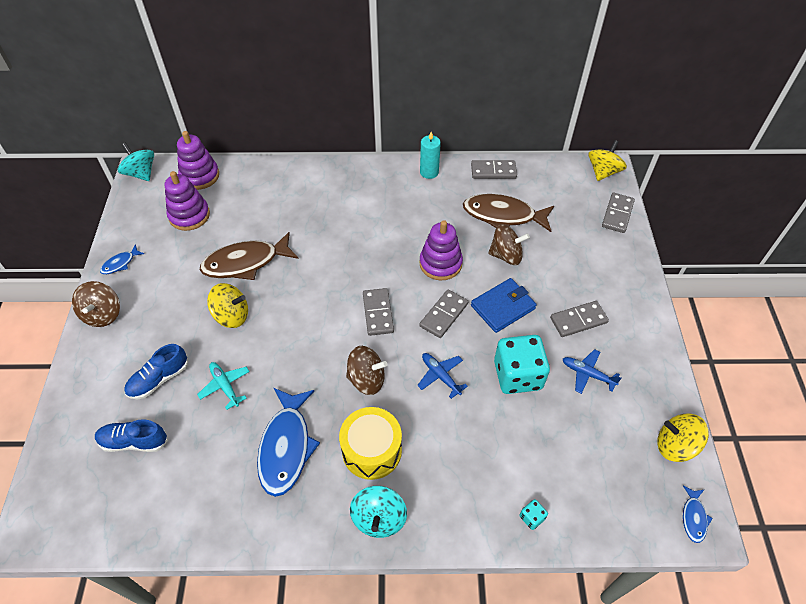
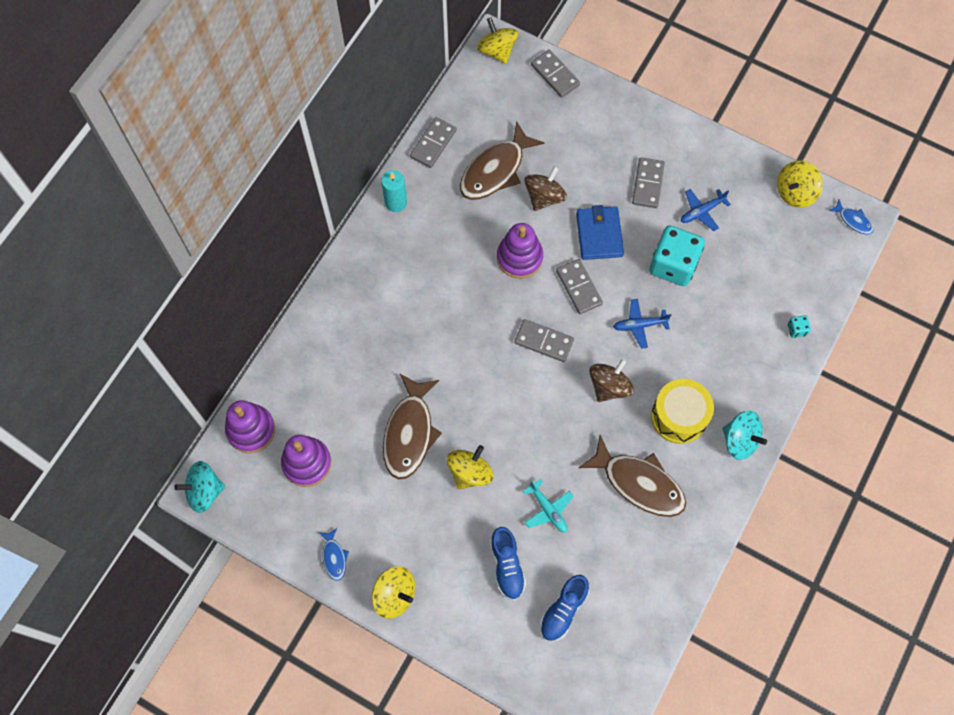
camera: 60 degrees left, 15 degrees up
(103, 314) = (395, 595): brown spinning top -> yellow spinning top
(225, 386) = (548, 509): turquoise plane -> turquoise plane turned 120 degrees counterclockwise
(286, 447) = (639, 483): blue fish -> brown fish

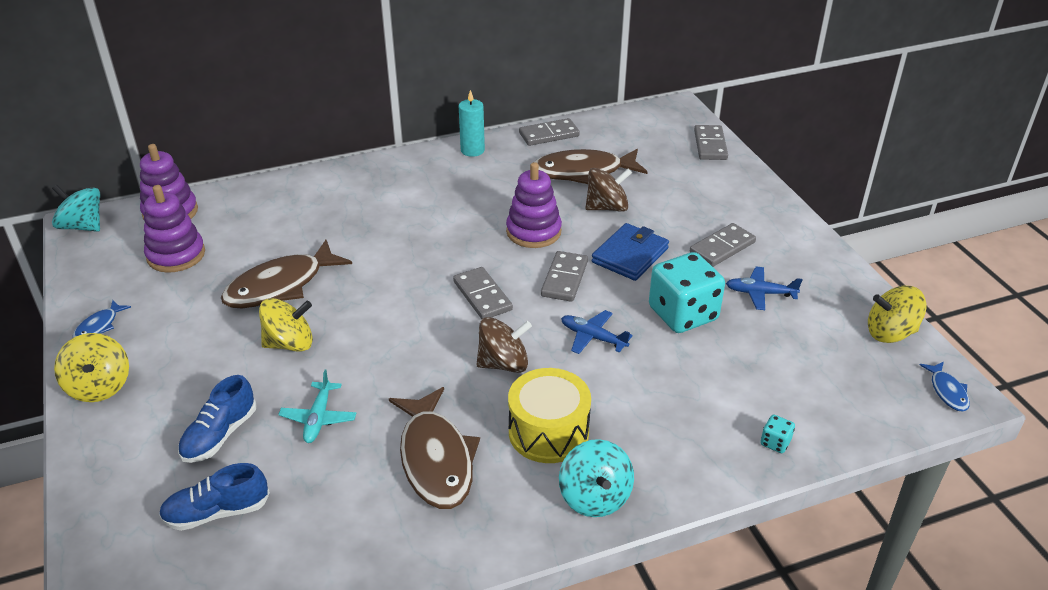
camera: 40 degrees right, 30 degrees down
(497, 51) = (673, 111): yellow spinning top -> none

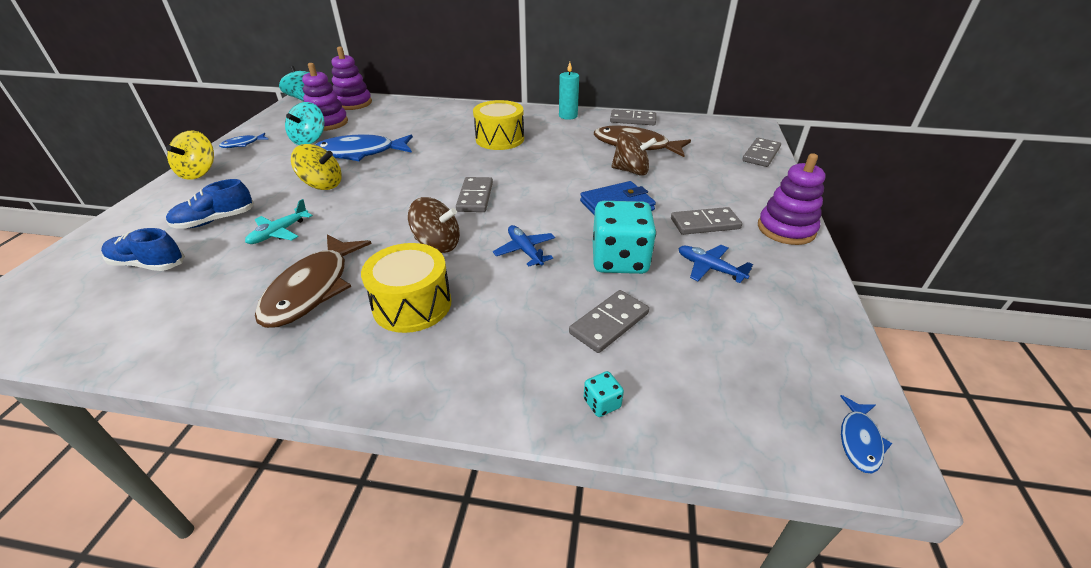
camera: 30 degrees right, 0 degrees up
(280, 286) = (360, 153): brown fish -> blue fish
(428, 209) = (500, 139): none -> yellow drum
(533, 232) = (557, 170): purple stacking toy -> purple stacking toy (786, 229)
(564, 279) = (547, 205): grey domino -> grey domino (609, 323)
(595, 497) = (386, 373): turquoise spinning top -> turquoise spinning top (309, 140)
(890, 333) = (828, 351): yellow spinning top -> none

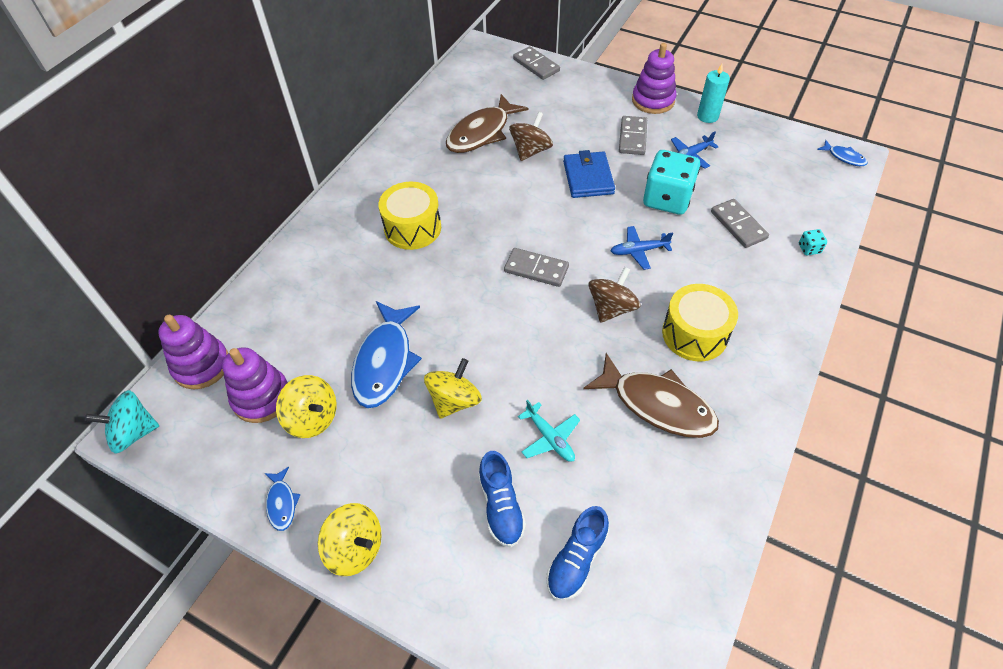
camera: 70 degrees left, 15 degrees up
(309, 140) = (312, 418): turquoise spinning top -> yellow spinning top
(568, 116) = (382, 160): turquoise candle -> turquoise candle (707, 116)
(632, 120) = (421, 116): grey domino -> none

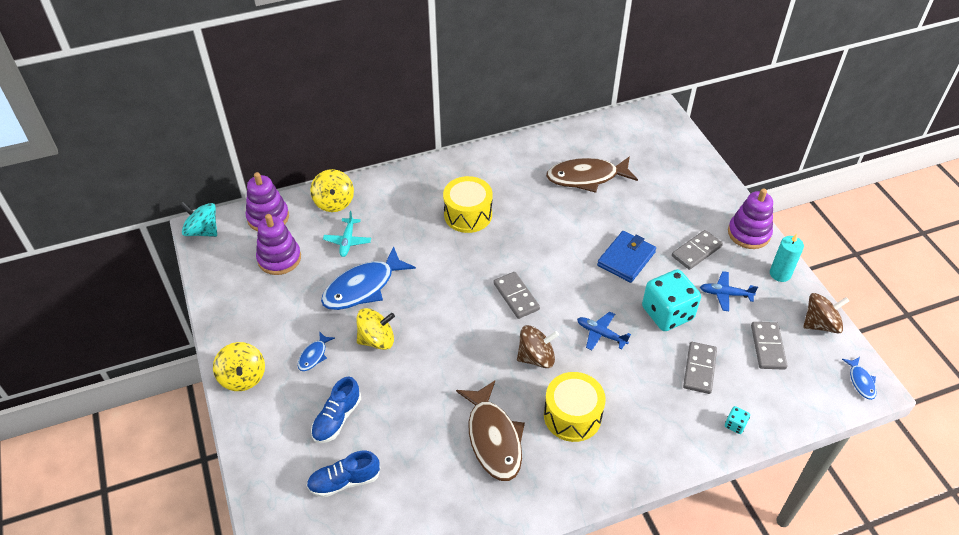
camera: 40 degrees right, 5 degrees down
(281, 503) = (232, 324): blue fish -> blue fish (314, 355)
(312, 418) = (293, 290): yellow spinning top -> yellow spinning top (334, 202)
(530, 151) = (607, 212): brown spinning top -> brown spinning top (820, 324)
(536, 65) = (686, 150): grey domino -> grey domino (767, 347)
(550, 438) = (406, 404): turquoise plane -> turquoise plane (347, 241)

